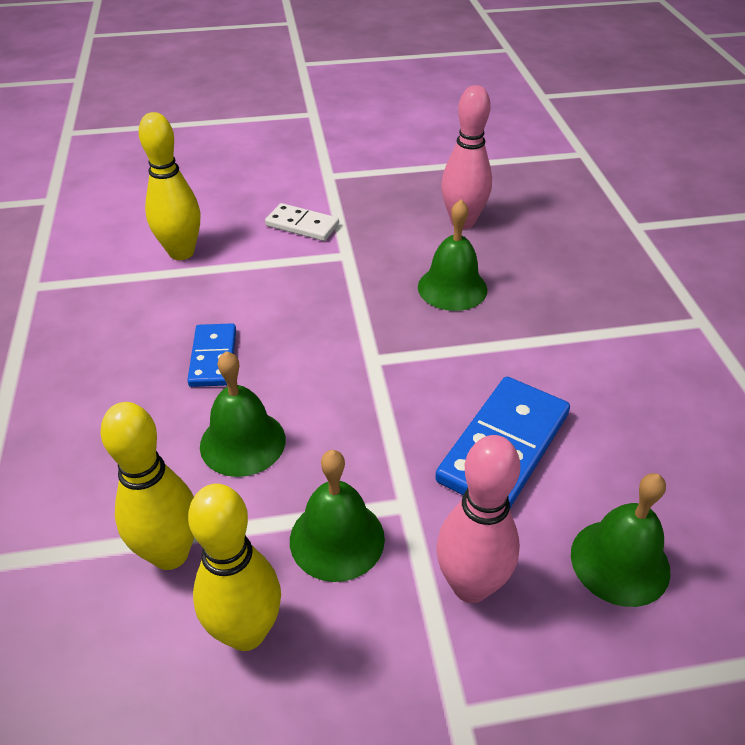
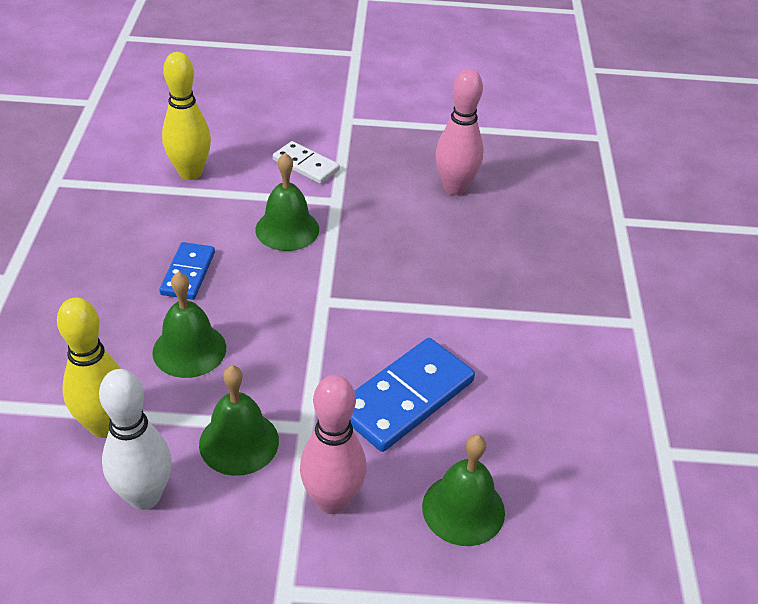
camera: 10 degrees right, 0 degrees up
(246, 632) = (144, 496): yellow bowling pin -> white bowling pin
(452, 288) = (419, 249): green bell -> green bell (287, 229)

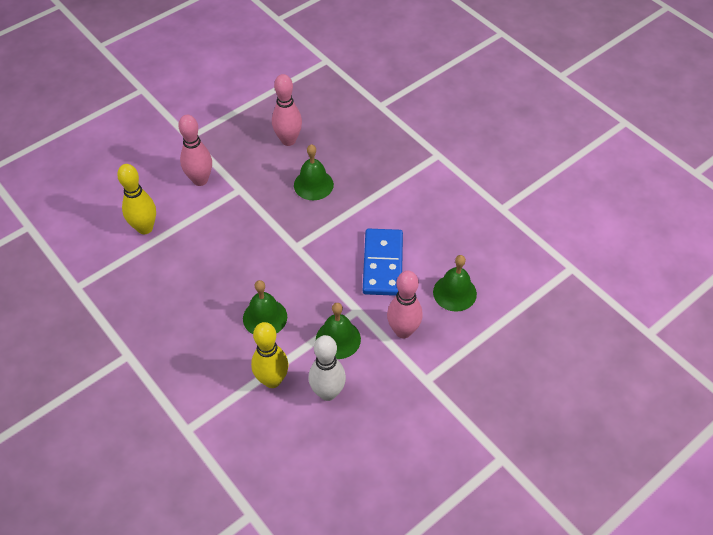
camera: 40 degrees left, 10 degrees up
(188, 273) = (216, 282): blue domino -> none
(287, 229) = (235, 223): green bell -> green bell (313, 184)
(306, 165) = (200, 180): white domino -> pink bowling pin

